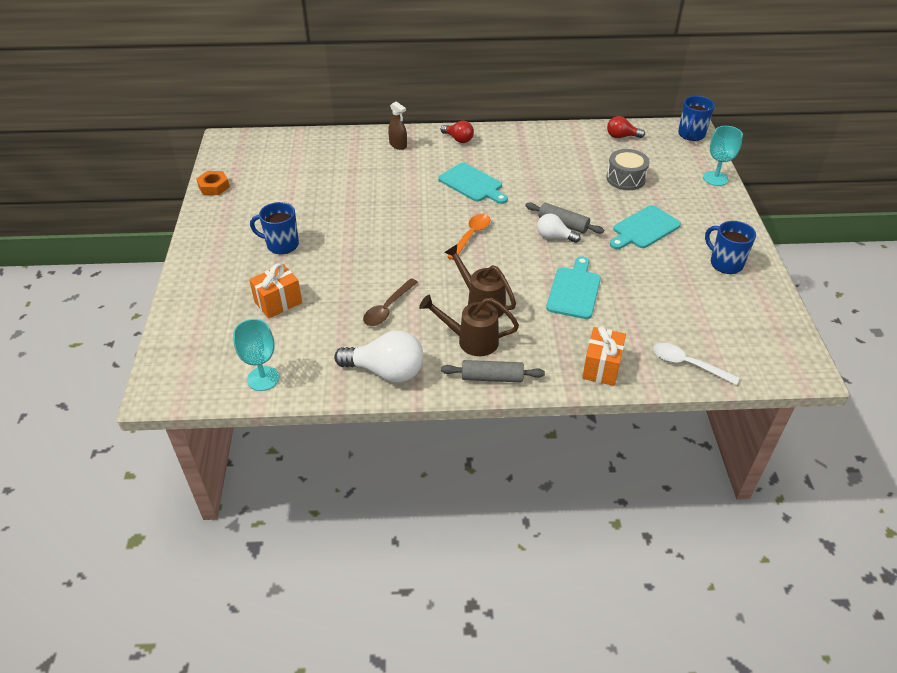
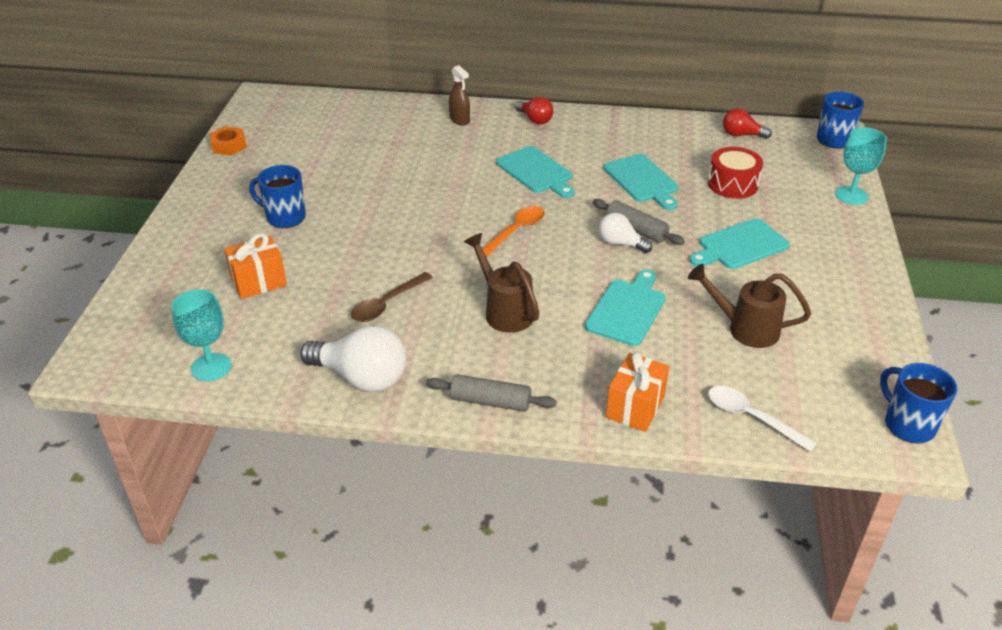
camera: 10 degrees right, 5 degrees down
(471, 340) = (478, 354): brown watering can -> brown watering can (745, 328)
(557, 183) = (642, 180): none -> turquoise cutting board
(625, 178) = (732, 184): grey drum -> red drum
(725, 263) = (836, 299): blue mug -> blue mug (908, 425)

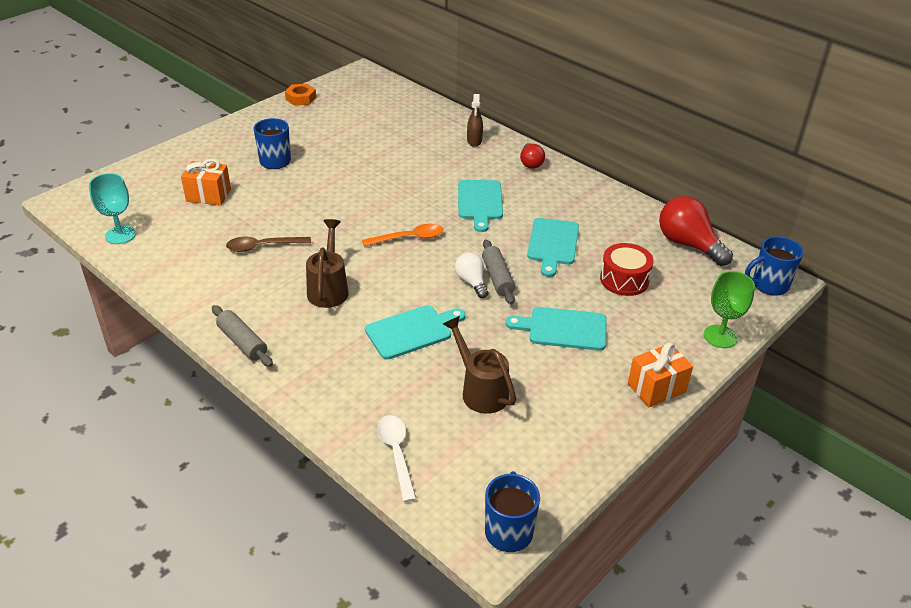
camera: 35 degrees right, 0 degrees up
(361, 377) = (189, 285): white light bulb -> none
(635, 407) = (327, 399): orange gift -> orange gift (656, 388)
(741, 135) = (688, 244): red light bulb -> red light bulb, size x1.73
(851, 195) = (720, 336): turquoise goblet -> green goblet

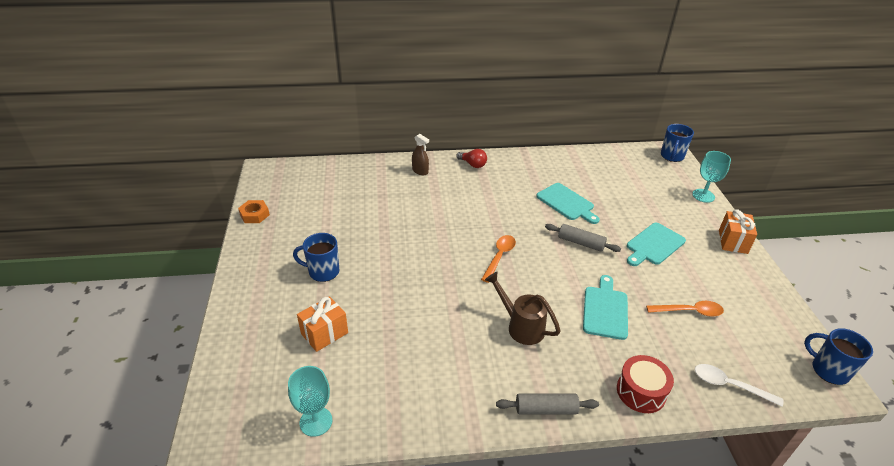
camera: 50 degrees left, 0 degrees up
(262, 246) = (432, 336): brown spoon -> none
(471, 282) = (575, 256): white light bulb -> none
(480, 202) = (492, 206): turquoise cutting board -> none
(480, 390) = (689, 311): brown watering can -> orange spoon
(624, 280) = (626, 197): red drum -> red drum (641, 391)
(688, 244) = (613, 159): red light bulb -> none
(720, 336) = (703, 195): green goblet -> turquoise goblet

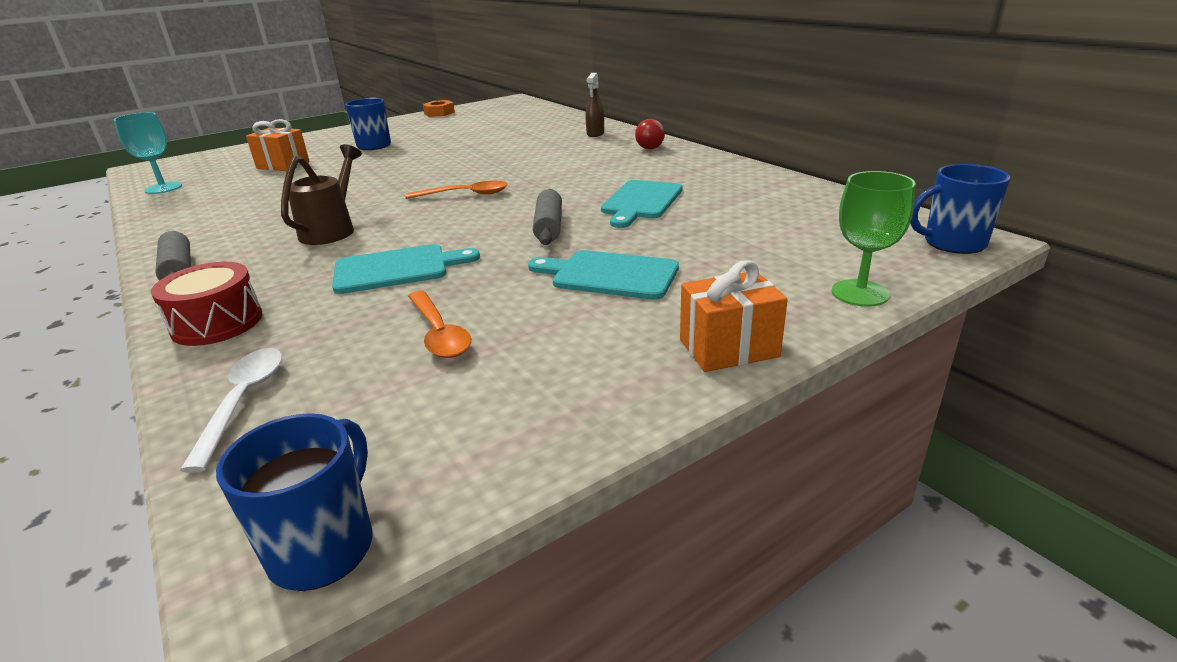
camera: 65 degrees right, 10 degrees down
(703, 195) = (860, 293): turquoise goblet -> green goblet

